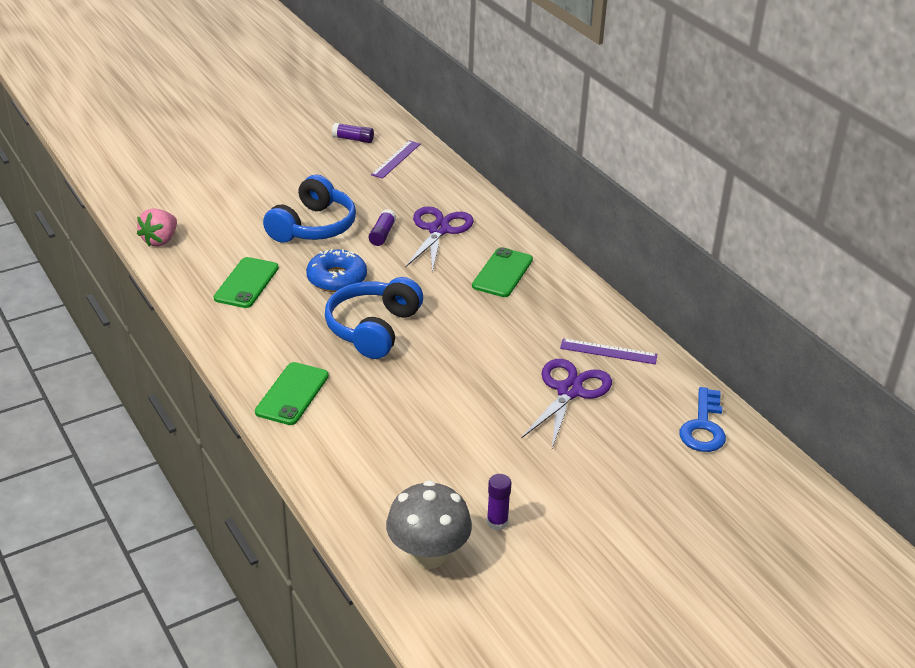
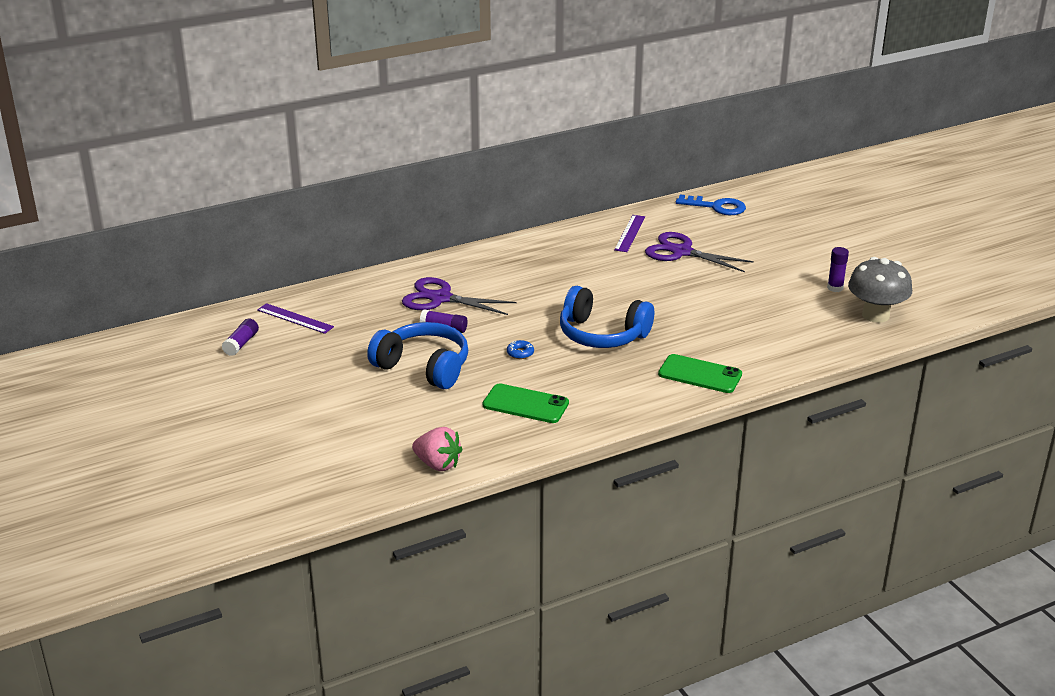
camera: 85 degrees left, 5 degrees down
(337, 278) = (520, 353): blue donut -> blue donut, size x0.46
(502, 273) = (516, 270): green phone -> none

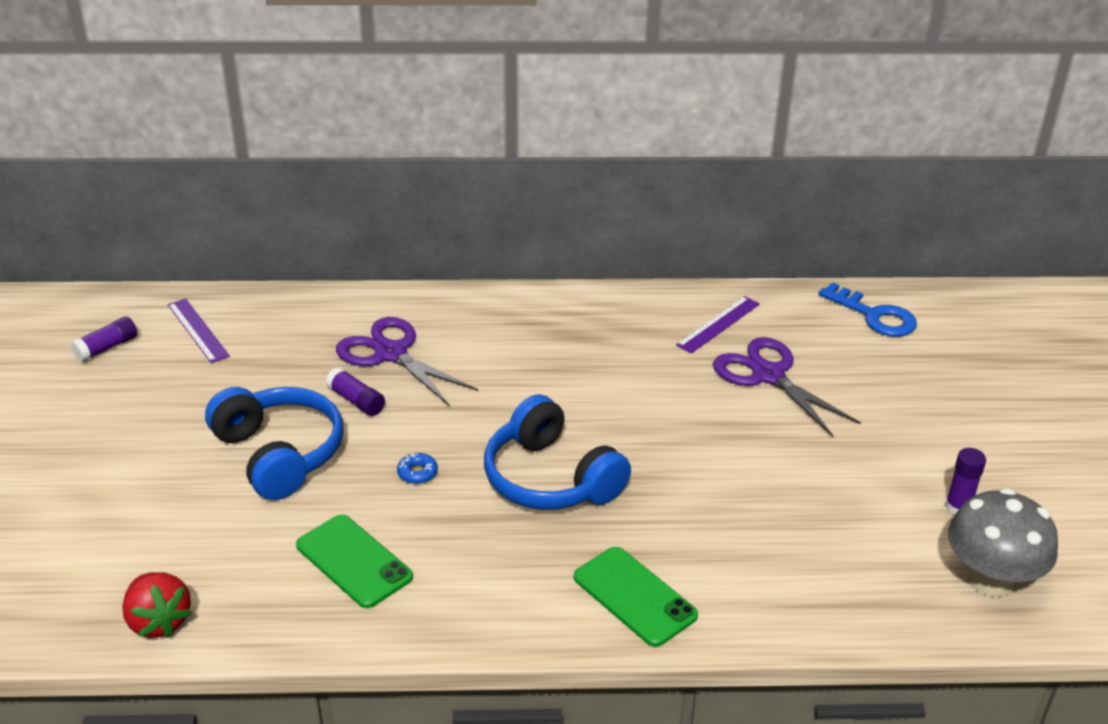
camera: 25 degrees right, 5 degrees up
(438, 464) = (159, 621): pink strawberry -> red strawberry

